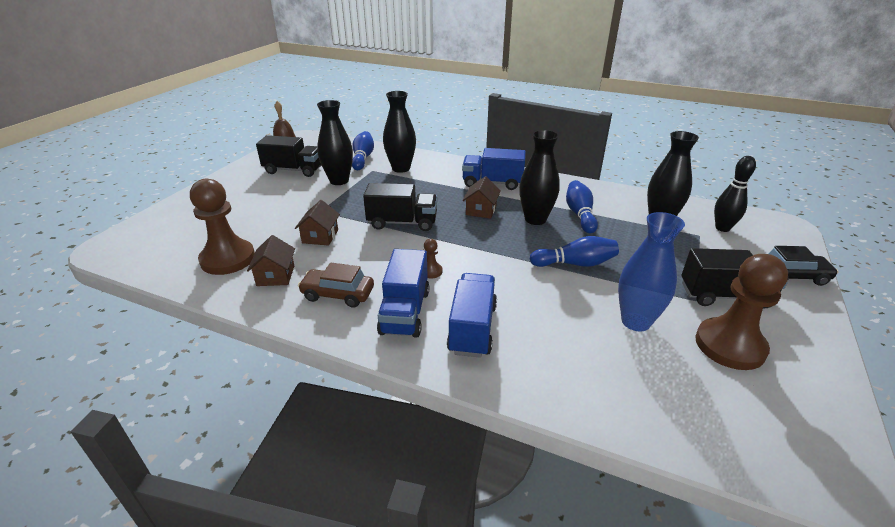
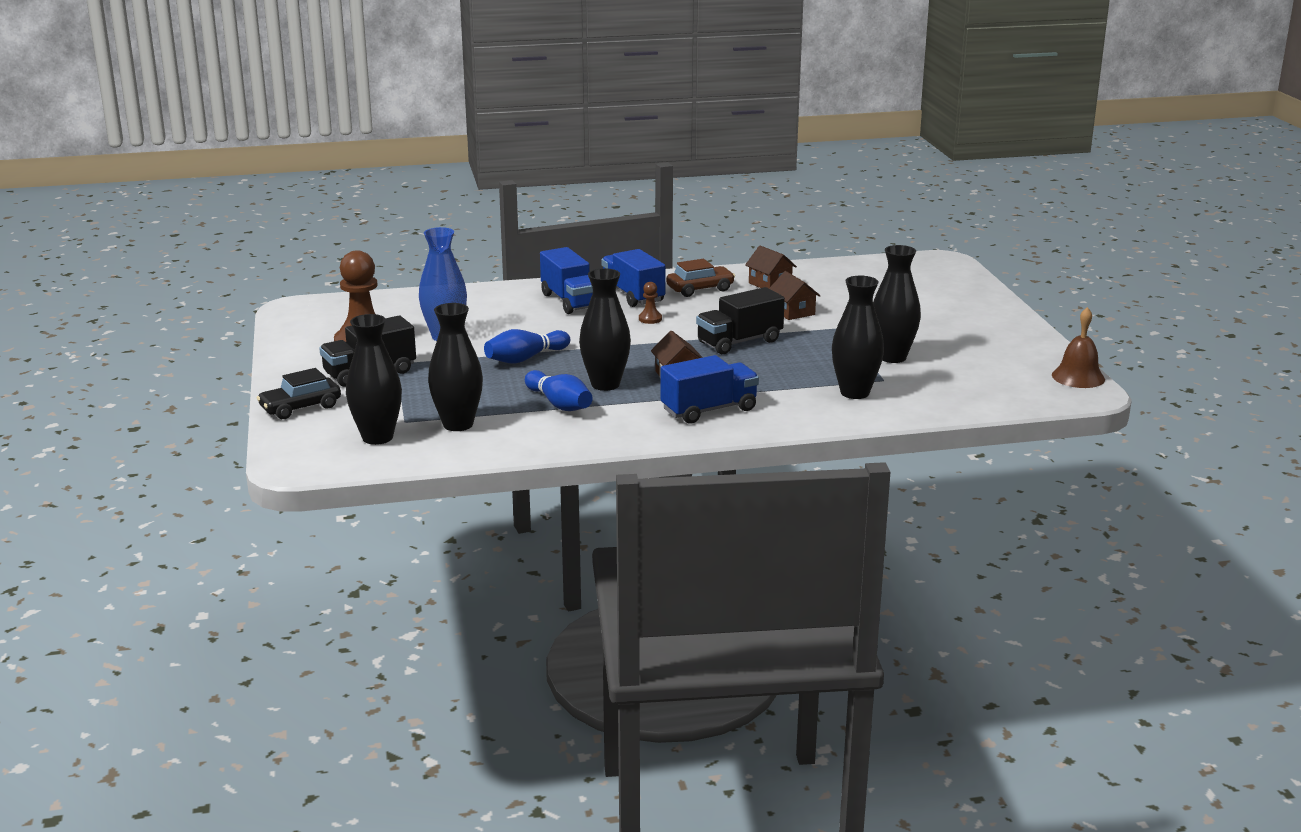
camera: 145 degrees right, 10 degrees down
(228, 259) = (831, 281): brown pawn -> none
(293, 170) = (972, 352): black truck -> none
(363, 158) = (932, 390): blue bowling pin -> none
(722, 228) = (377, 437): black bowling pin -> black vase

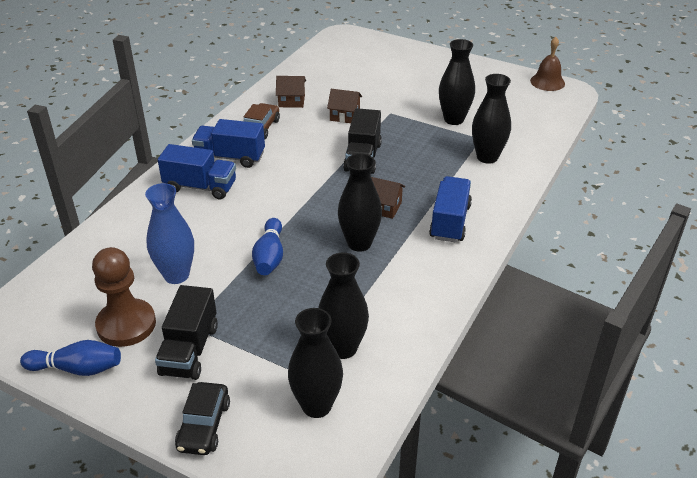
camera: 50 degrees left, 15 degrees up
(559, 404) = (366, 280): blue bowling pin -> blue bowling pin (77, 369)
(650, 319) = (279, 171): brown pawn -> none

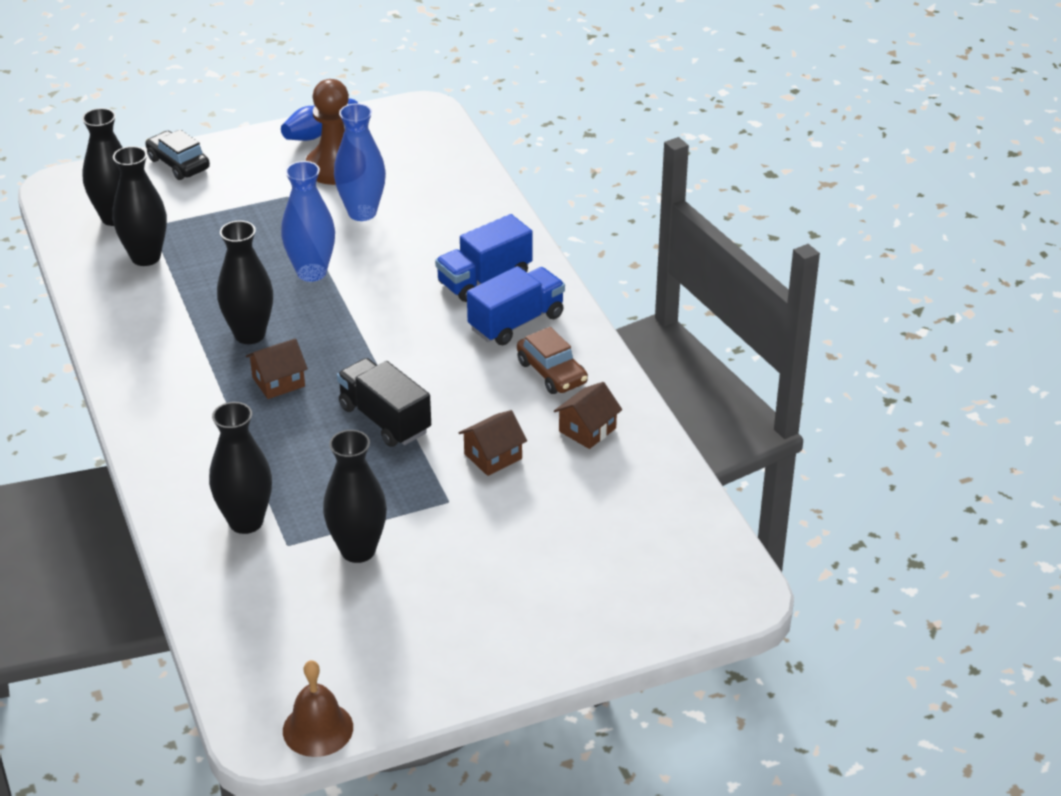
camera: 130 degrees right, 0 degrees up
(189, 350) = (261, 185): black truck -> none
(269, 256) = (311, 272): blue bowling pin -> blue vase
(450, 222) = (190, 413): blue truck -> none

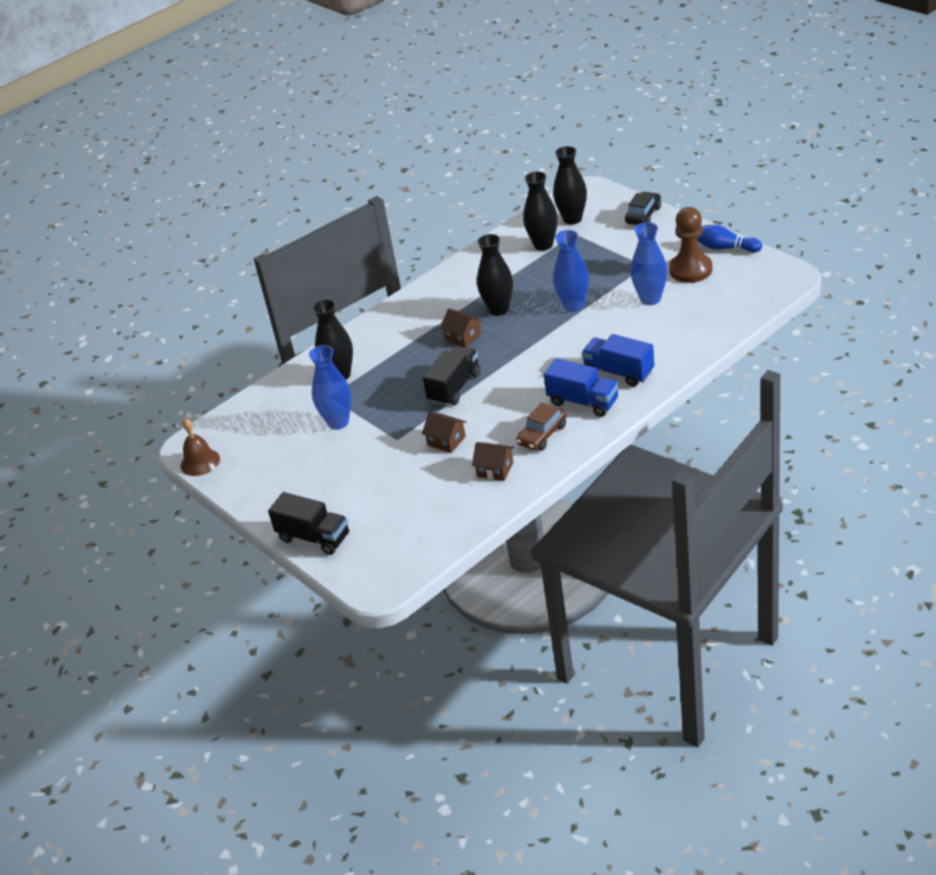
camera: 75 degrees right, 0 degrees up
(358, 550) = (338, 422): black vase -> blue vase
(597, 635) = (314, 537): none -> black truck

